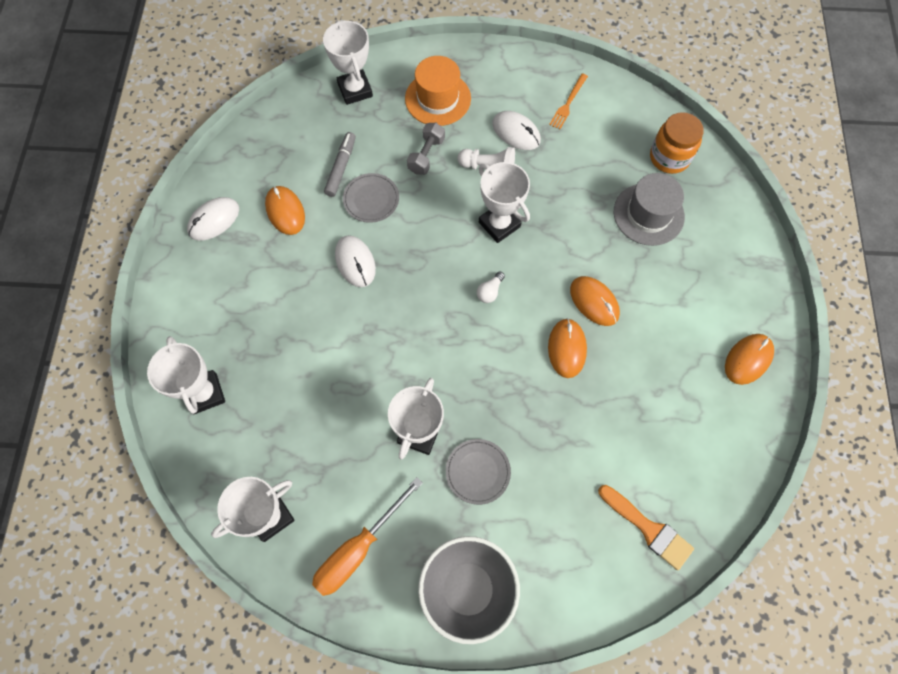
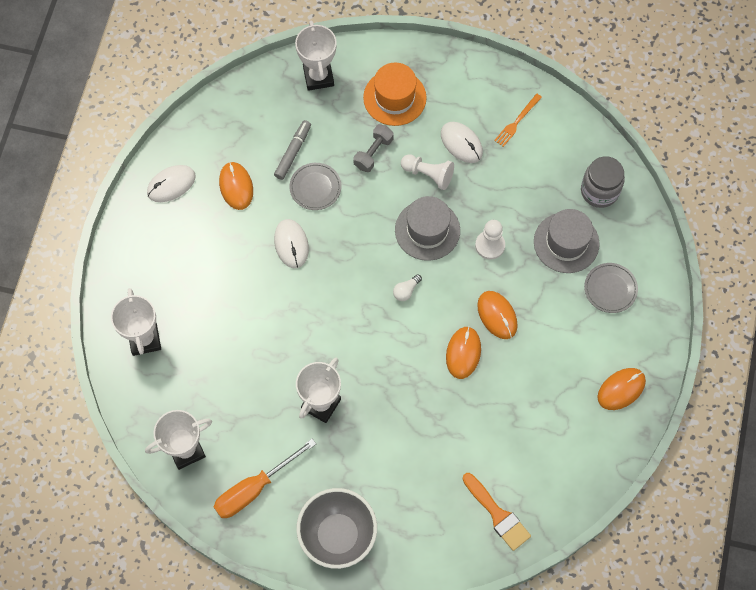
camera: 10 degrees right, 0 degrees up
(478, 472) = (364, 444): grey plate -> grey plate (610, 289)
(499, 224) = (427, 230): white trophy -> grey hat
(569, 229) = (490, 245): none -> white pawn
(669, 157) = (599, 191): orange jar -> grey jar

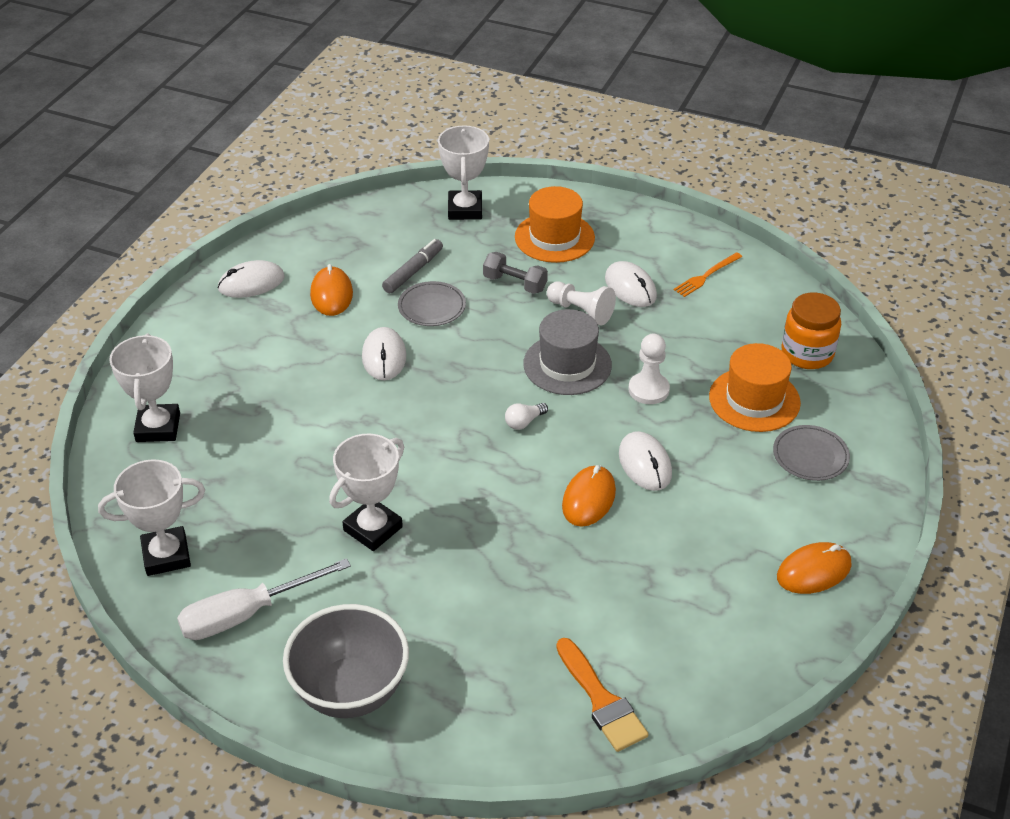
camera: 10 degrees right, 25 degrees down
(254, 488) = (246, 614): orange screwdriver -> white screwdriver
(373, 153) = (515, 283): grey dumbbell -> grey dumbbell turned 75 degrees clockwise
(497, 315) = (645, 464): orange mouse -> white mouse
(566, 242) = (754, 400): grey hat -> orange hat
(599, 191) = (807, 354): grey jar -> orange jar

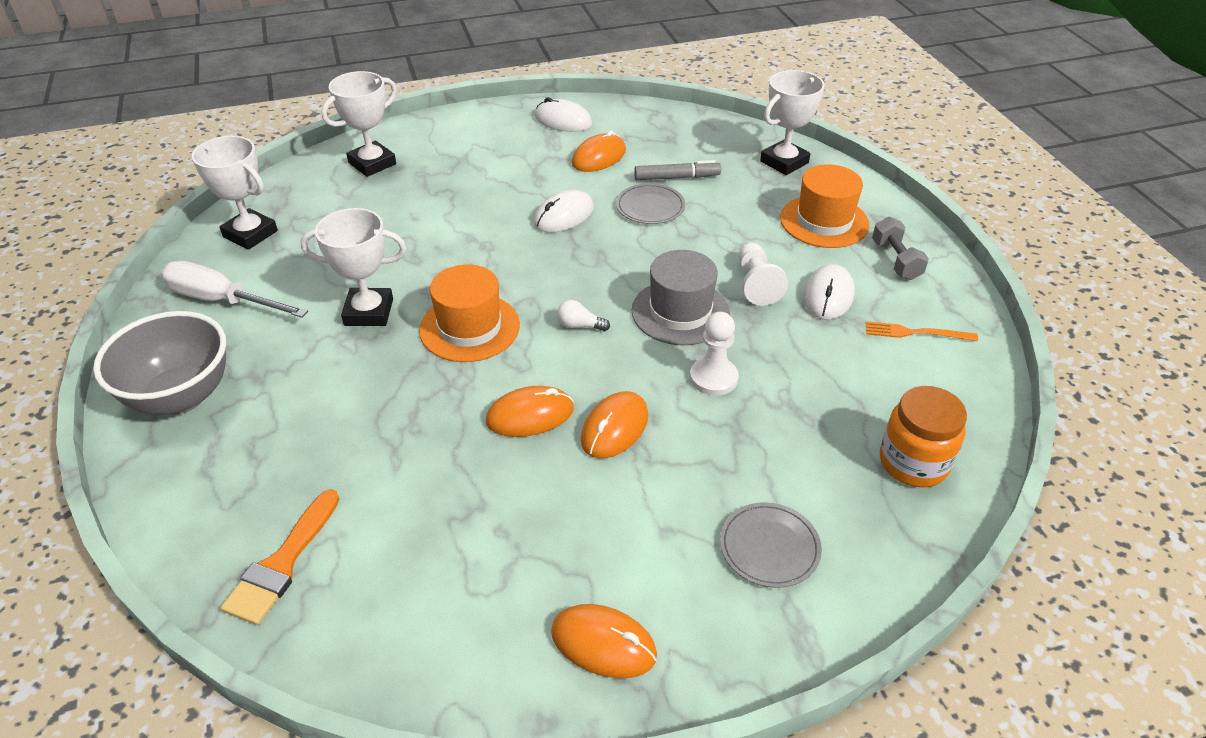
camera: 50 degrees right, 0 degrees up
(515, 283) = (737, 231): grey dumbbell -> grey dumbbell (896, 260)
(645, 464) = (614, 428): white mouse -> orange mouse
(754, 400) = (794, 458): orange hat -> orange hat (469, 327)

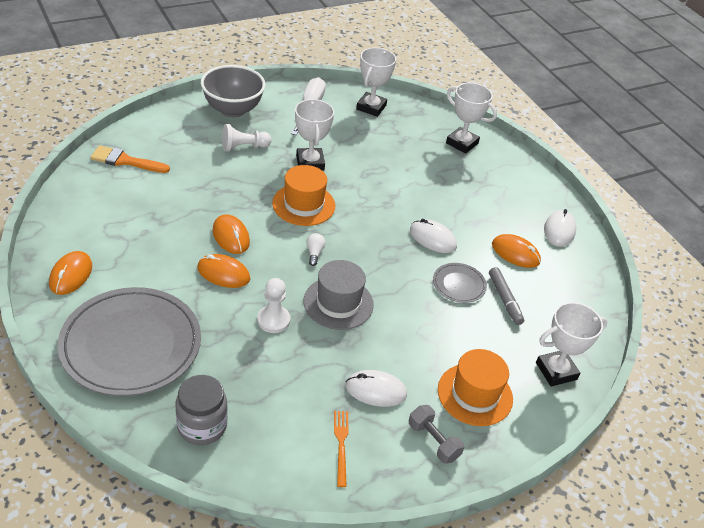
camera: 75 degrees right, 0 degrees up
(756, 284) = (379, 346): white pawn -> white pawn (244, 147)
(769, 547) = (131, 344): grey plate -> grey plate, size x2.26
(784, 162) = (556, 371): white trophy -> white trophy turned 60 degrees counterclockwise
(896, 260) = (433, 441): grey dumbbell -> grey dumbbell turned 75 degrees clockwise
(913, 463) = (202, 426): orange jar -> grey jar

